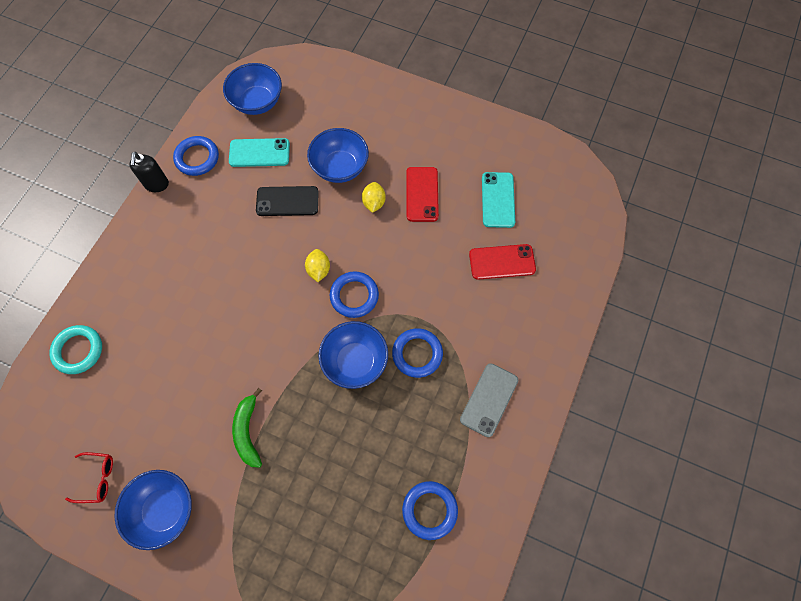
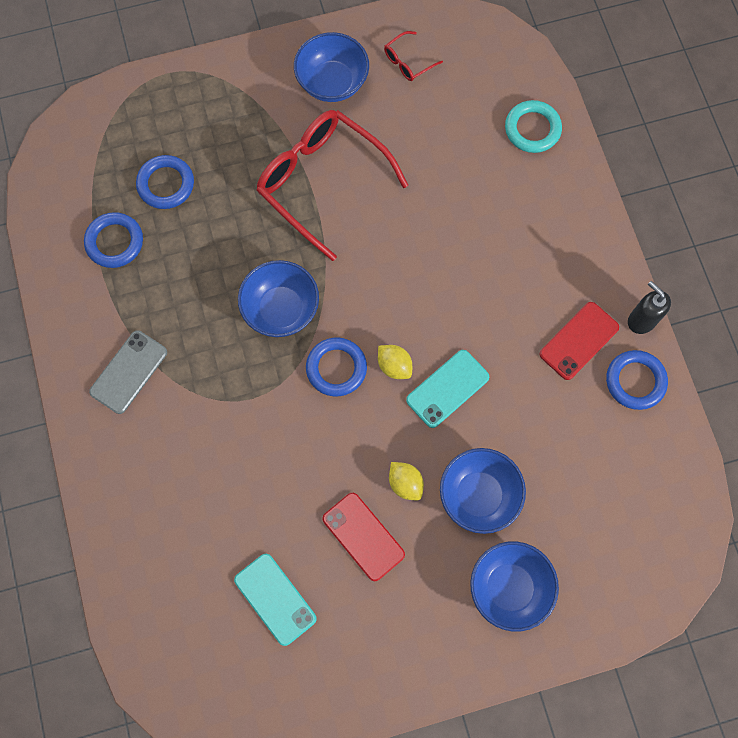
camera: 140 degrees right, 5 degrees up
(248, 432) = (322, 182): green banana -> red glasses
(257, 102) = (647, 500): blue bowl -> blue bowl (509, 587)
(259, 153) = (579, 441): turquoise phone -> turquoise phone (447, 388)
(287, 201) = (495, 411): black phone -> none
(417, 354) = (229, 361): blue ring -> blue ring (166, 184)
(489, 399) = (129, 372): grey phone -> grey phone turned 45 degrees clockwise
(502, 262) = (216, 525): red phone -> red phone (579, 341)

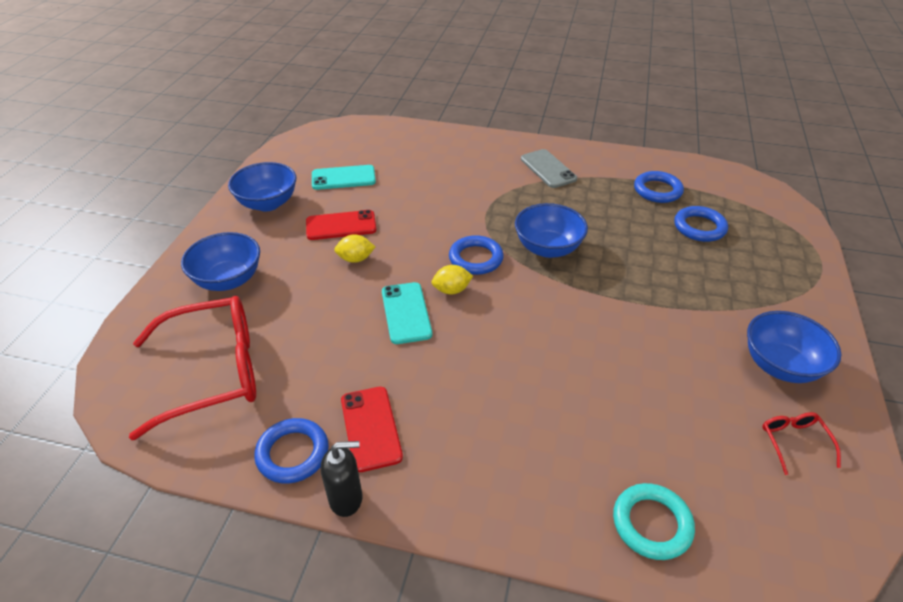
camera: 120 degrees right, 30 degrees down
(322, 182) = (659, 314): red glasses -> red glasses (214, 372)
(478, 495) = (307, 293): blue bowl -> blue bowl (268, 203)

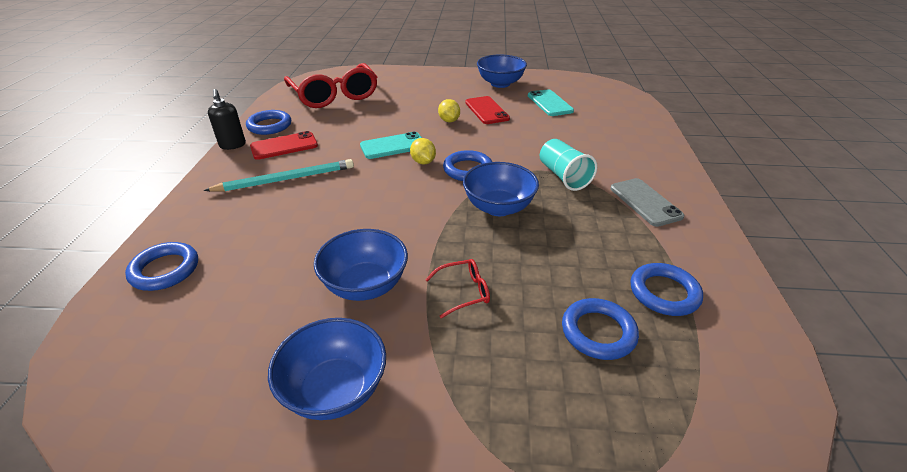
camera: 80 degrees right, 5 degrees down
(228, 280) = (414, 86): blue bowl -> blue bowl (365, 285)
(466, 420) = (285, 179): none -> turquoise pencil
(501, 201) = (563, 176): none -> turquoise cup
(548, 169) = (645, 202): grey phone -> grey phone turned 75 degrees counterclockwise
(651, 524) = (165, 270): turquoise ring -> blue ring
(794, 442) = (219, 384): red glasses -> red glasses (464, 292)

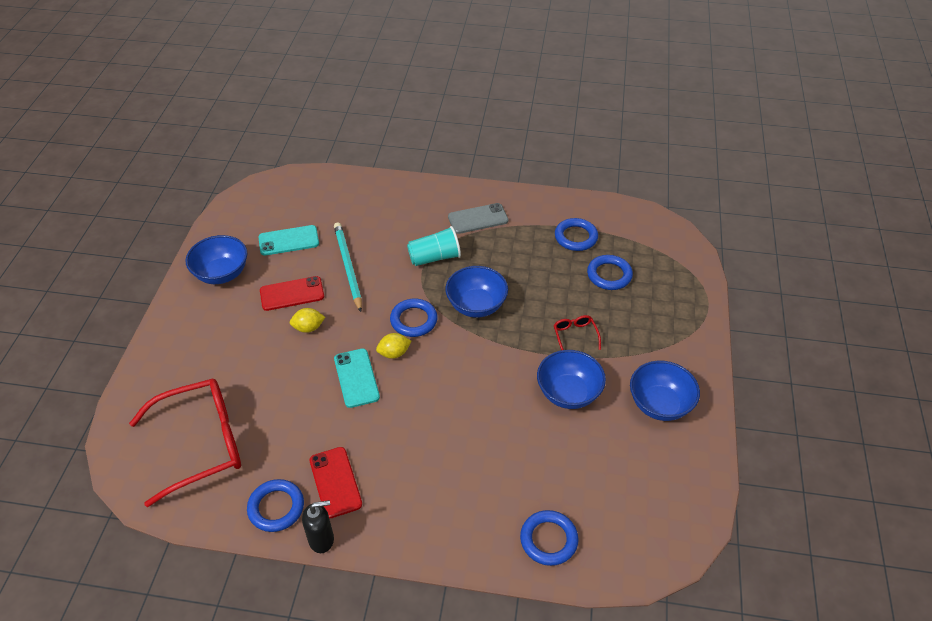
camera: 85 degrees left, 10 degrees up
(285, 179) = (410, 469): turquoise pencil -> turquoise pencil (348, 267)

